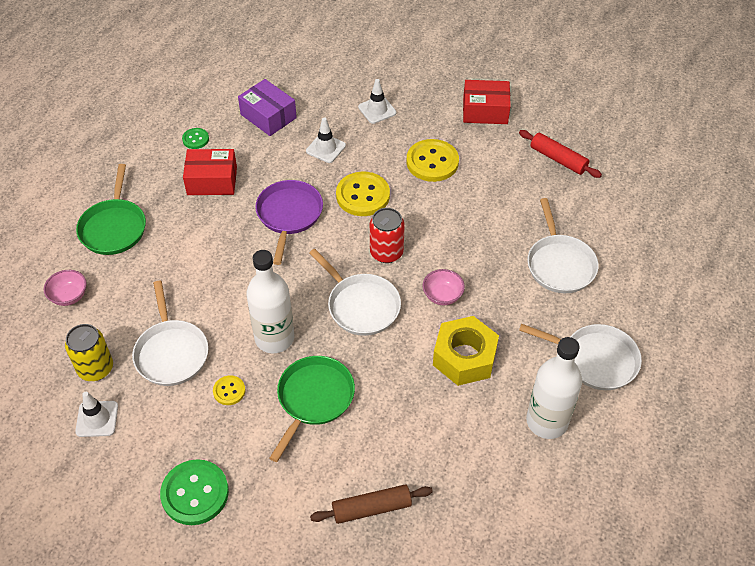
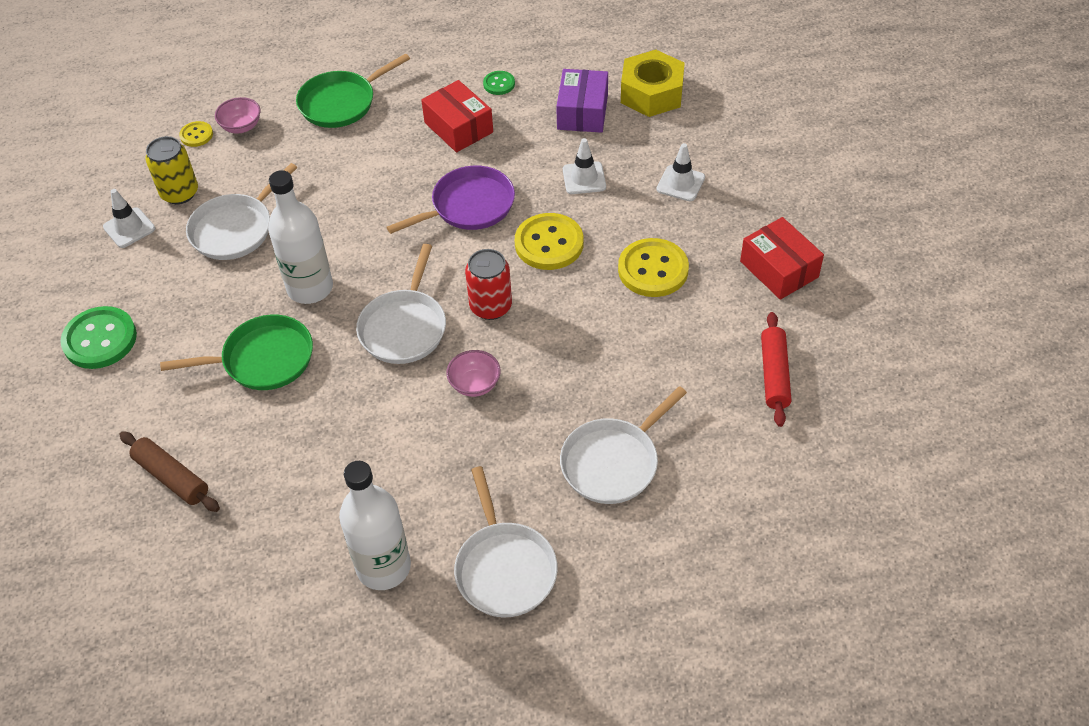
camera: 55 degrees right, 0 degrees up
(229, 391) = (224, 294): yellow button -> yellow button (196, 135)
(464, 357) = (409, 448): yellow nut -> yellow nut (651, 93)

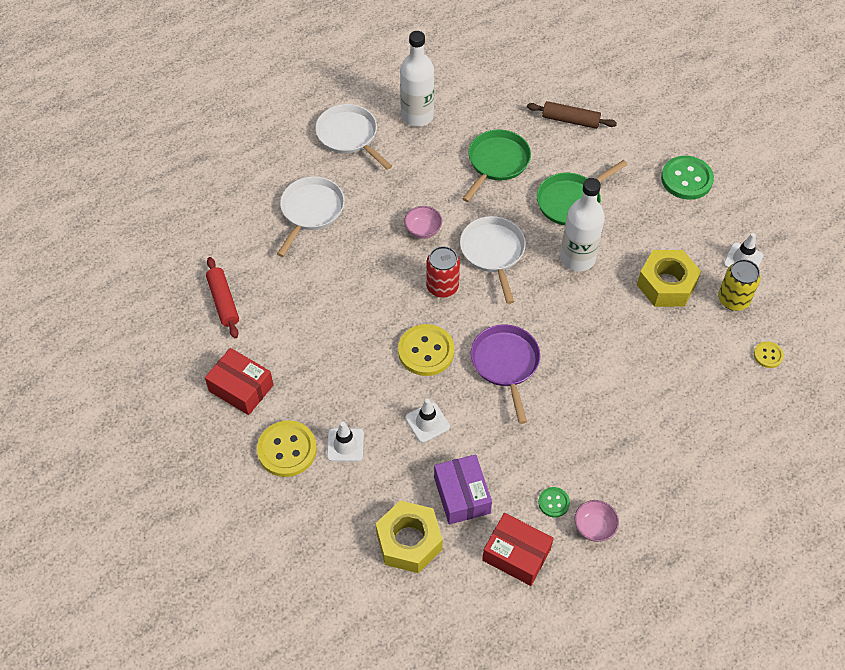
camera: 155 degrees right, 5 degrees up
(235, 229) = (666, 284): white pan -> yellow nut
(241, 126) = (739, 376): pink bowl -> pink bowl (594, 527)
(341, 103) = (677, 431): green pan -> green pan (497, 162)
(458, 127) = (560, 439): red box -> red box (516, 554)
(468, 206) = (505, 364): purple pan -> purple pan turned 135 degrees clockwise
(653, 270) = (337, 355): yellow button -> yellow button (287, 450)

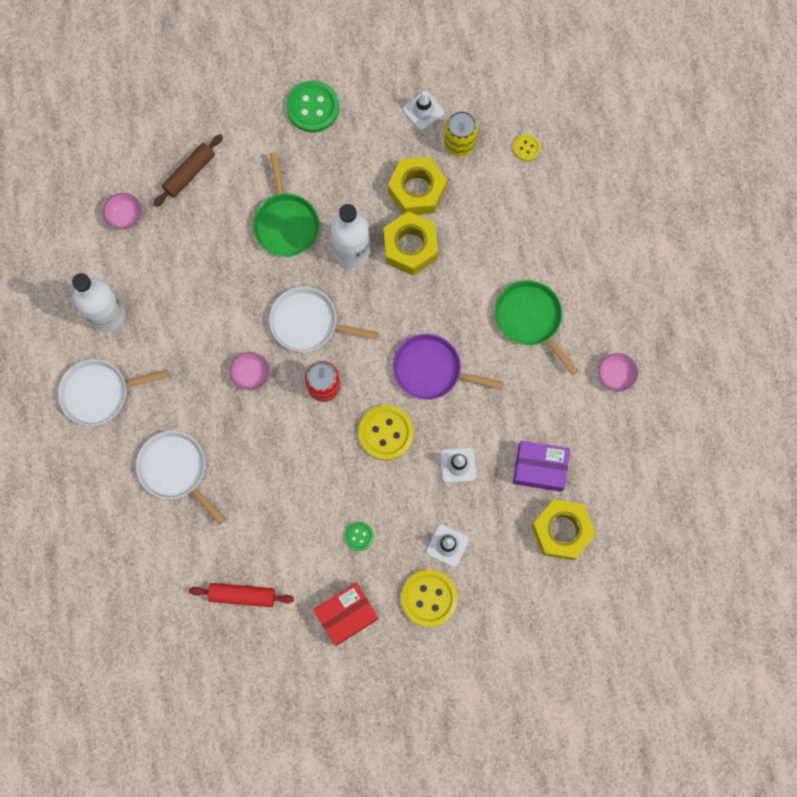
camera: 65 degrees left, 20 degrees up
(497, 162) = (205, 268): green pan -> green pan (530, 319)
(506, 94) = (125, 216): none -> pink bowl
(516, 554) = (611, 449): red box -> none
(553, 502) = (580, 396): green button -> green button (359, 536)
(610, 300) = (410, 247): none -> yellow nut

